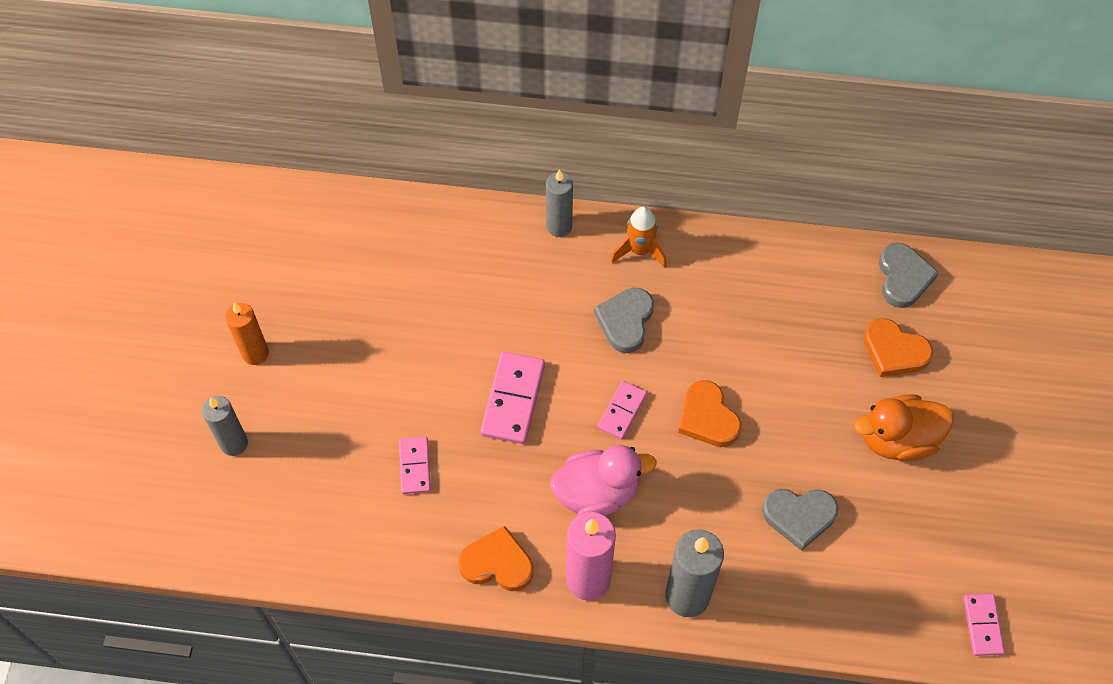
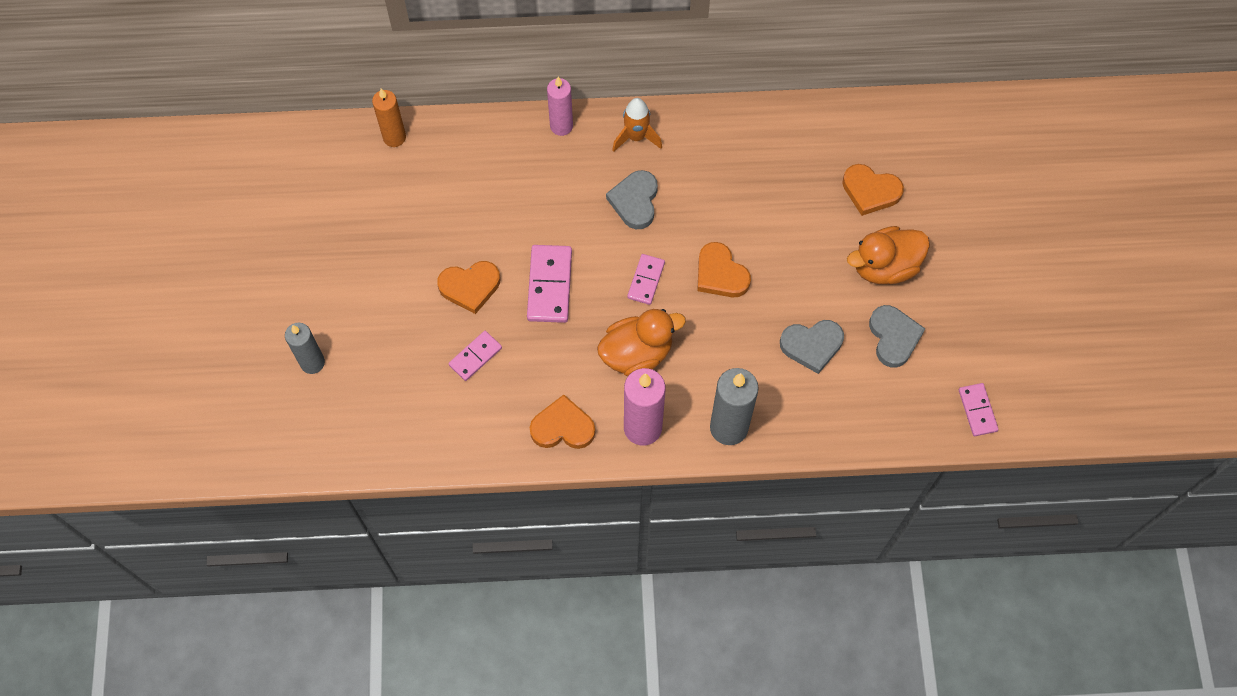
camera: 10 degrees left, 5 degrees up
(255, 353) = (314, 281): orange candle -> orange candle (394, 137)
(415, 466) = (475, 357): pink domino -> pink domino turned 60 degrees clockwise
(424, 387) = (470, 287): none -> orange heart
(559, 226) = (561, 126): grey candle -> pink candle
(597, 492) = (637, 353): pink duck -> orange duck
(903, 278) = (868, 125): grey heart -> grey heart (893, 337)

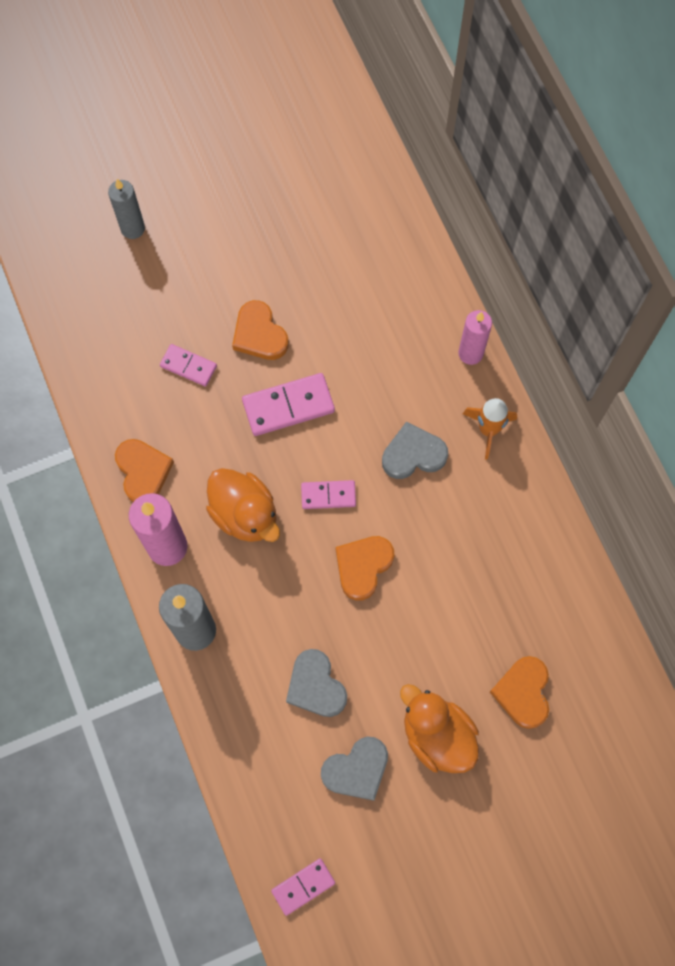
camera: 70 degrees right, 5 degrees up
(394, 137) = (393, 206): orange candle -> none

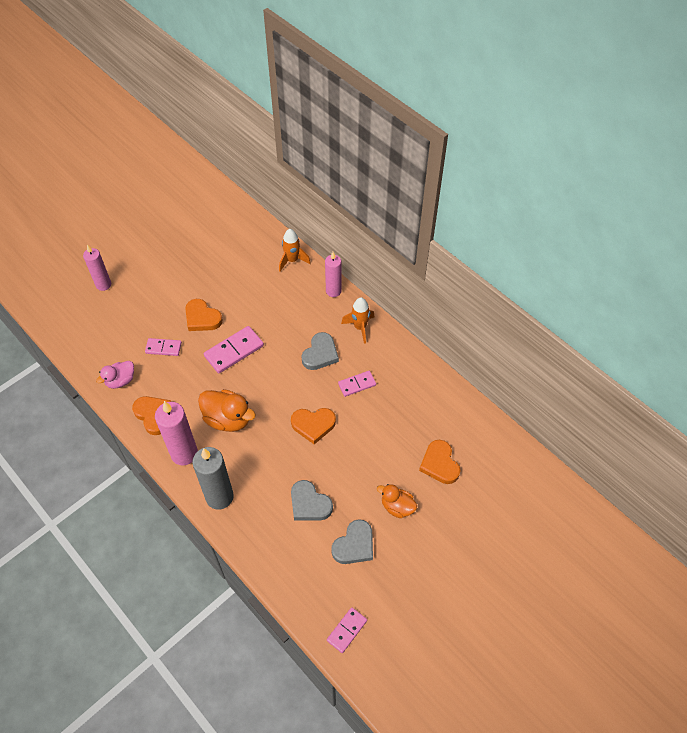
camera: 20 degrees left, 15 degrees down
(112, 399) = (120, 381): none -> pink duck
(132, 228) = (103, 285): grey candle -> pink candle
(328, 495) = (277, 392): pink domino -> pink domino (357, 384)
(363, 566) = (313, 425): orange heart -> orange heart turned 105 degrees counterclockwise
(413, 454) = (320, 354): grey heart -> grey heart turned 150 degrees clockwise
(426, 278) = (292, 260): none -> orange rocket
(437, 735) = (397, 507): orange duck -> orange duck, size x0.64

